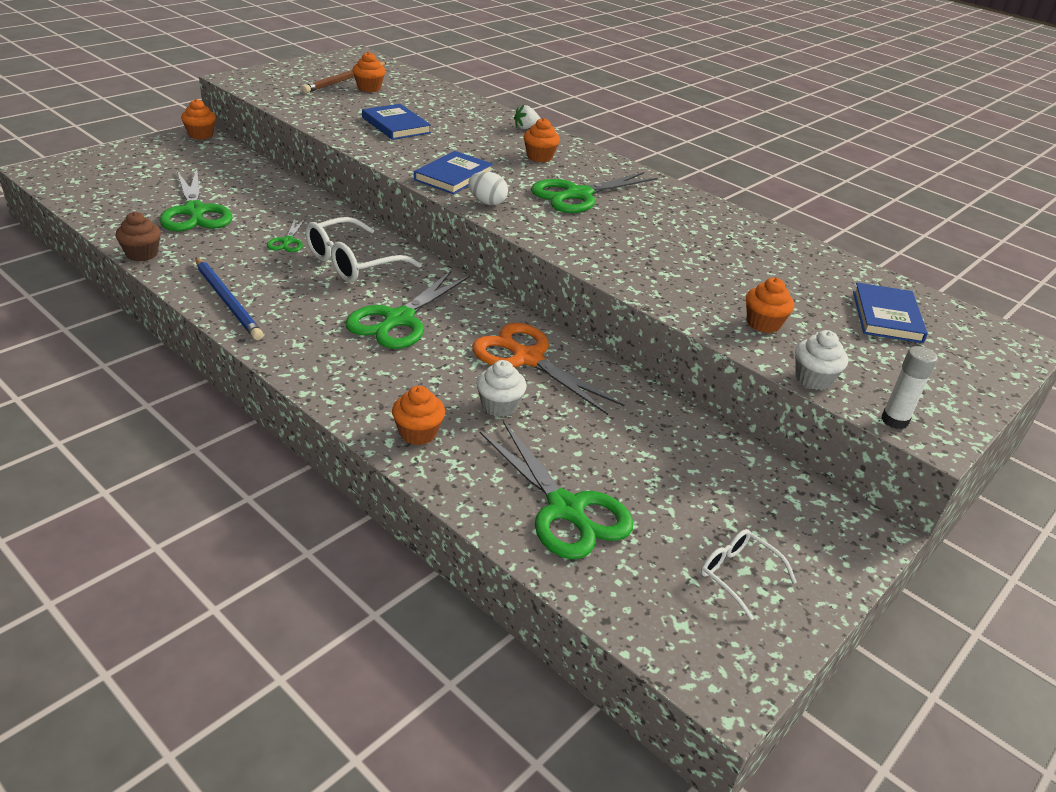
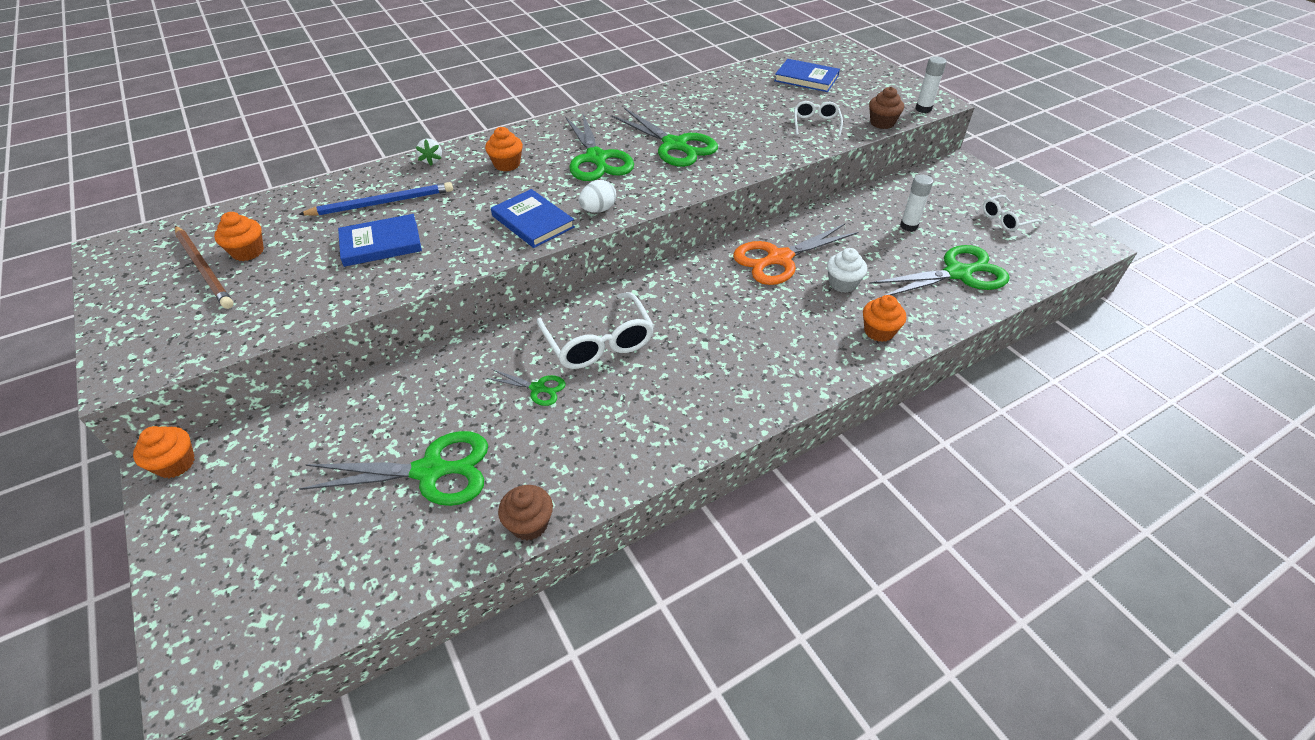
camera: 70 degrees left, 10 degrees up
(227, 301) = (657, 443): blue pencil -> blue pencil (382, 203)
(399, 319) = (711, 322): green scissors -> green scissors (674, 145)
(656, 466) = (908, 226): none -> white glue stick
(763, 324) = (816, 123): orange cupcake -> white glasses
(813, 379) = (882, 123): white cupcake -> brown cupcake

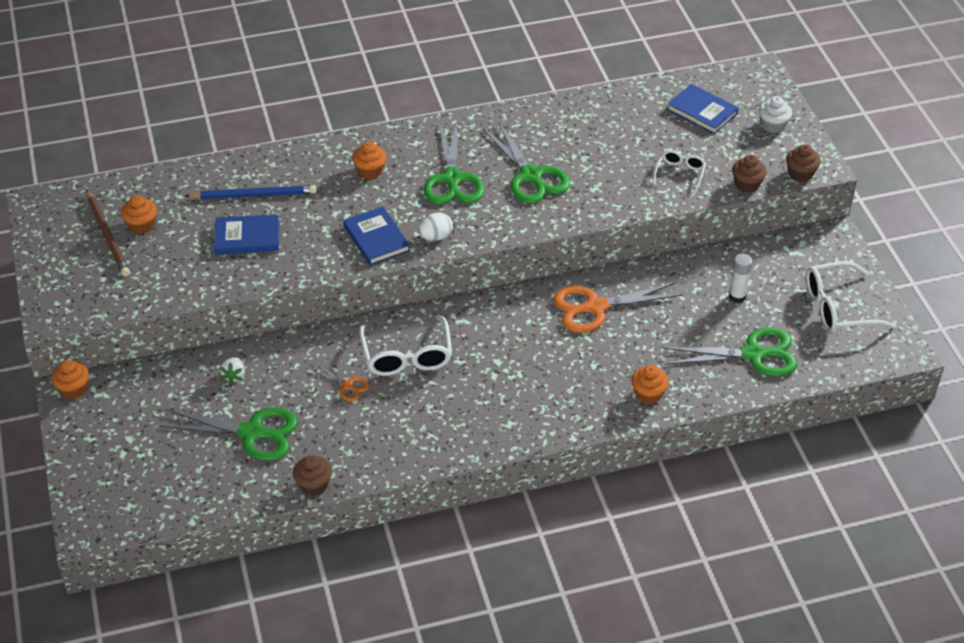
camera: 15 degrees right, 0 degrees up
(432, 160) = (304, 154): white strawberry -> white strawberry (234, 376)
(538, 388) = (346, 386): green scissors -> orange scissors
(842, 283) = (641, 343): white cupcake -> white cupcake (773, 125)
(923, 109) = (800, 174): white glue stick -> brown cupcake
(1005, 220) = (838, 308): white glasses -> white glasses, size x1.75

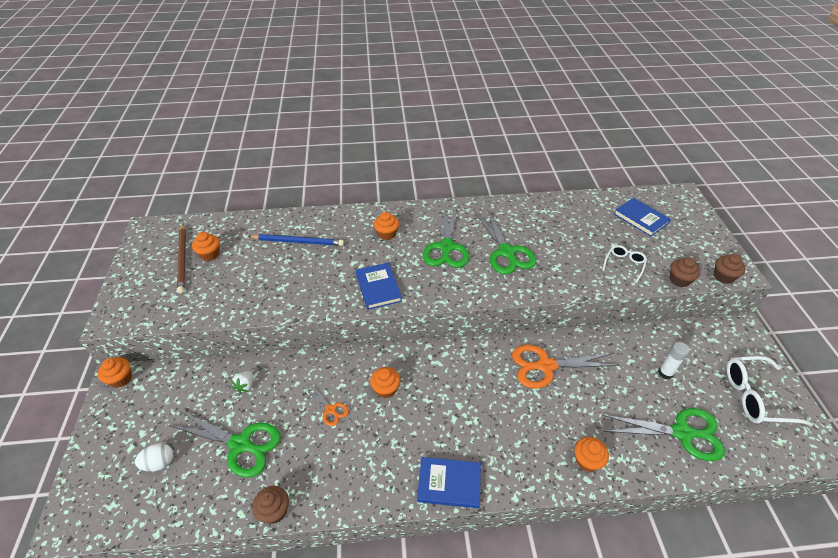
camera: 10 degrees right, 0 degrees up
(247, 237) = (282, 274): blue book -> blue book (449, 483)
(407, 356) = (386, 389): white glasses -> orange cupcake
(435, 237) = (424, 292): white egg -> white egg (159, 463)
(773, 125) = (697, 235): white cupcake -> none

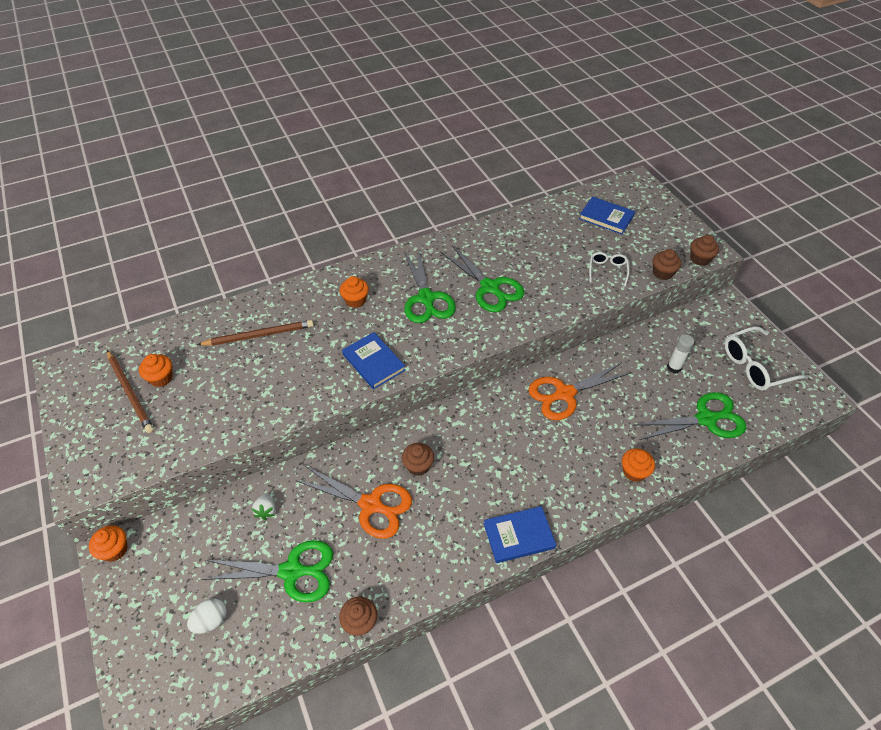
camera: 20 degrees left, 5 degrees up
(298, 242) = (259, 335): blue pencil -> brown pencil
(330, 409) = (370, 505): orange scissors -> orange scissors, size x2.02
(386, 389) = (418, 466): orange cupcake -> brown cupcake

